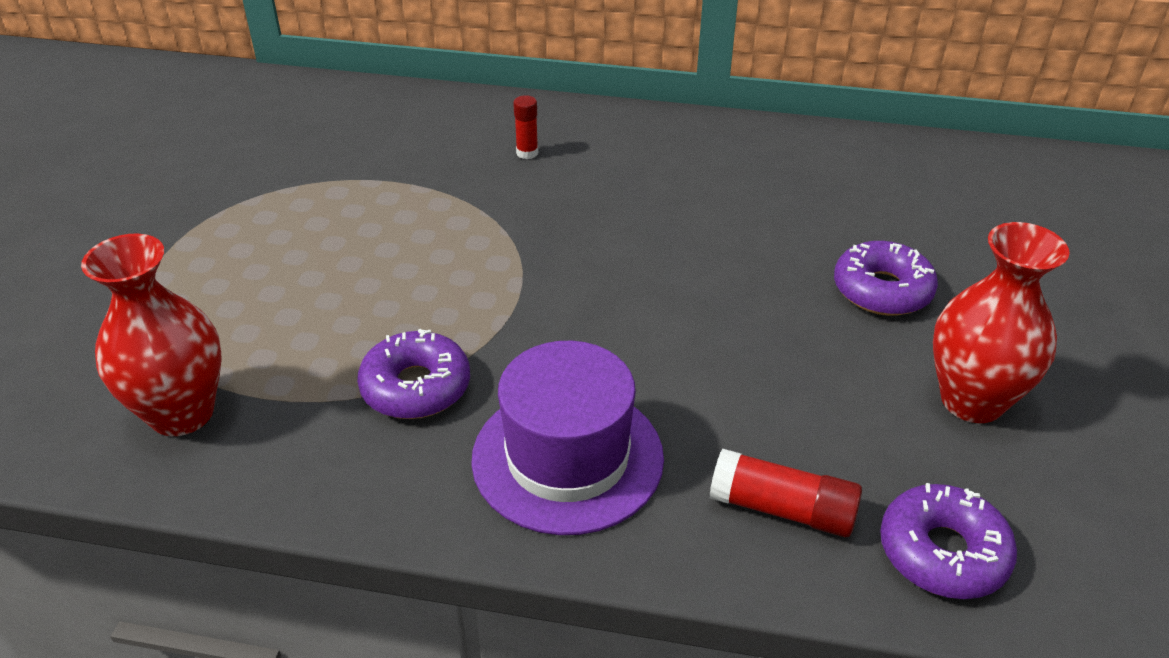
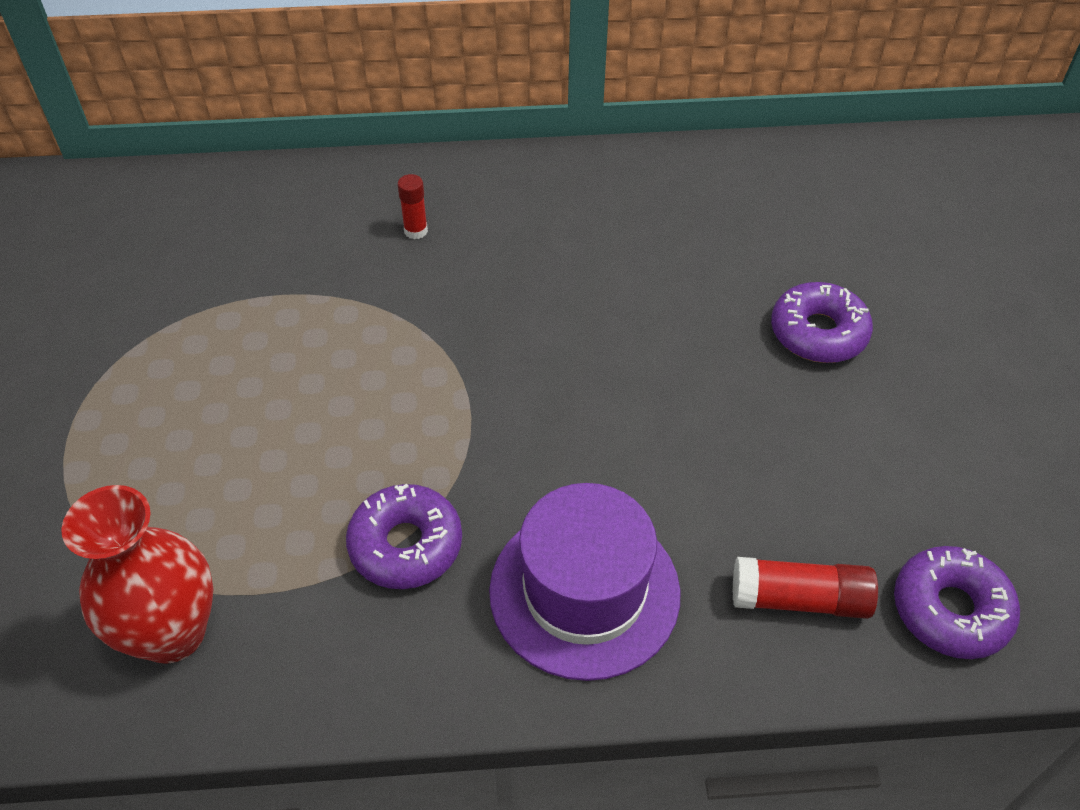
camera: 15 degrees left, 10 degrees up
(972, 401) = (932, 441): red vase -> none

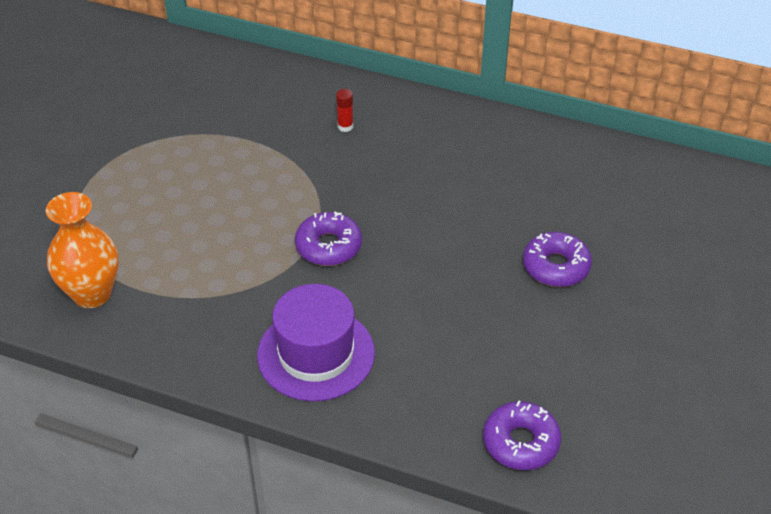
camera: 25 degrees right, 5 degrees down
(172, 633) = (92, 294): red vase -> orange vase
(406, 545) = (234, 295): purple donut -> purple donut (328, 246)
(799, 599) = (435, 403): red glue stick -> none

